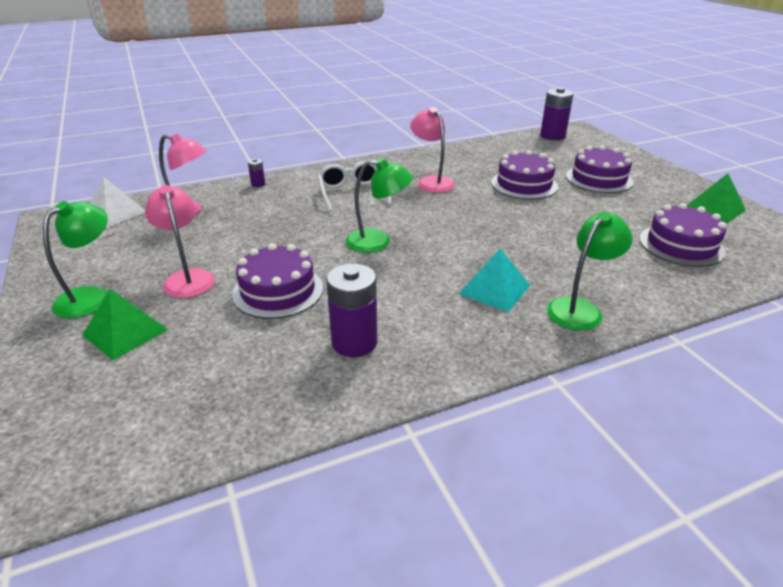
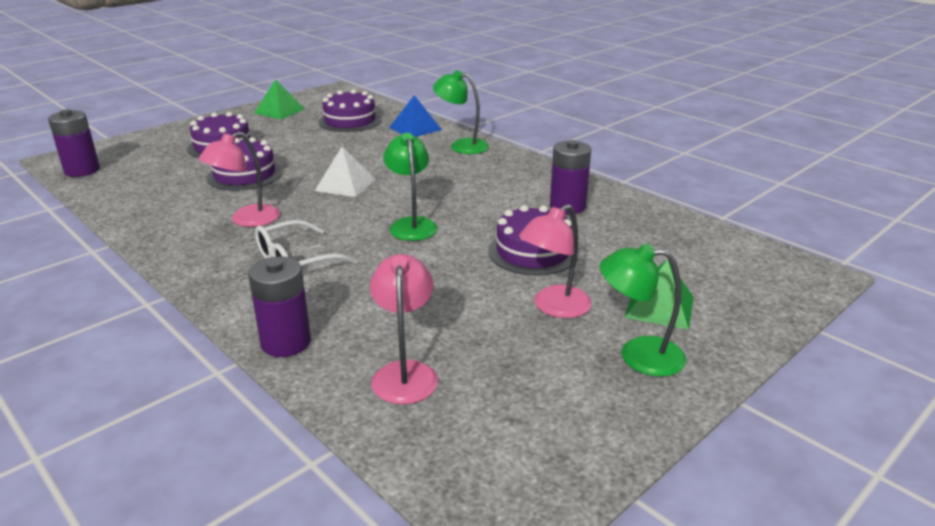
camera: 110 degrees left, 5 degrees down
(115, 213) = (446, 451): white pyramid -> white pyramid (345, 184)
(258, 184) = (286, 342): purple battery -> purple battery, size x2.13
(494, 289) = (458, 170): turquoise pyramid -> none
(653, 285) = (415, 128): none -> blue pyramid

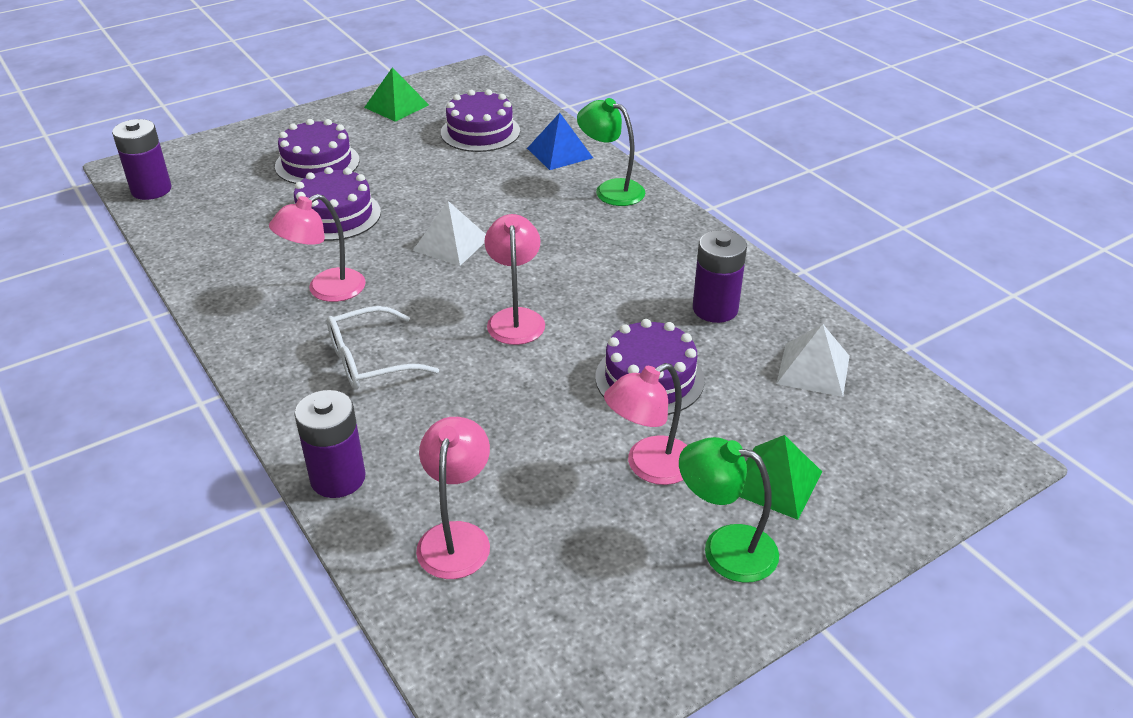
camera: 10 degrees right, 10 degrees up
(411, 224) = (515, 318): green lamp -> pink lamp
(658, 235) = (813, 369): none -> white pyramid

